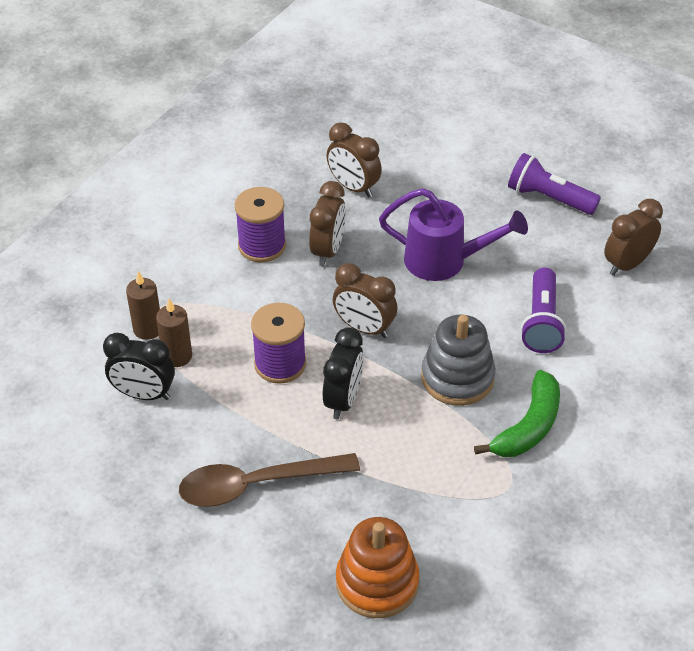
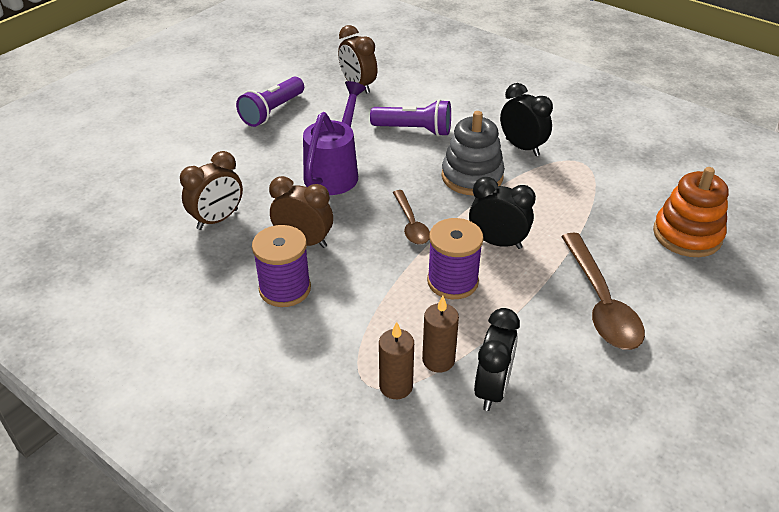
camera: 85 degrees left, 5 degrees down
(364, 328) = (411, 224): brown clock -> brown spoon
(528, 426) = (522, 147): green banana -> black clock

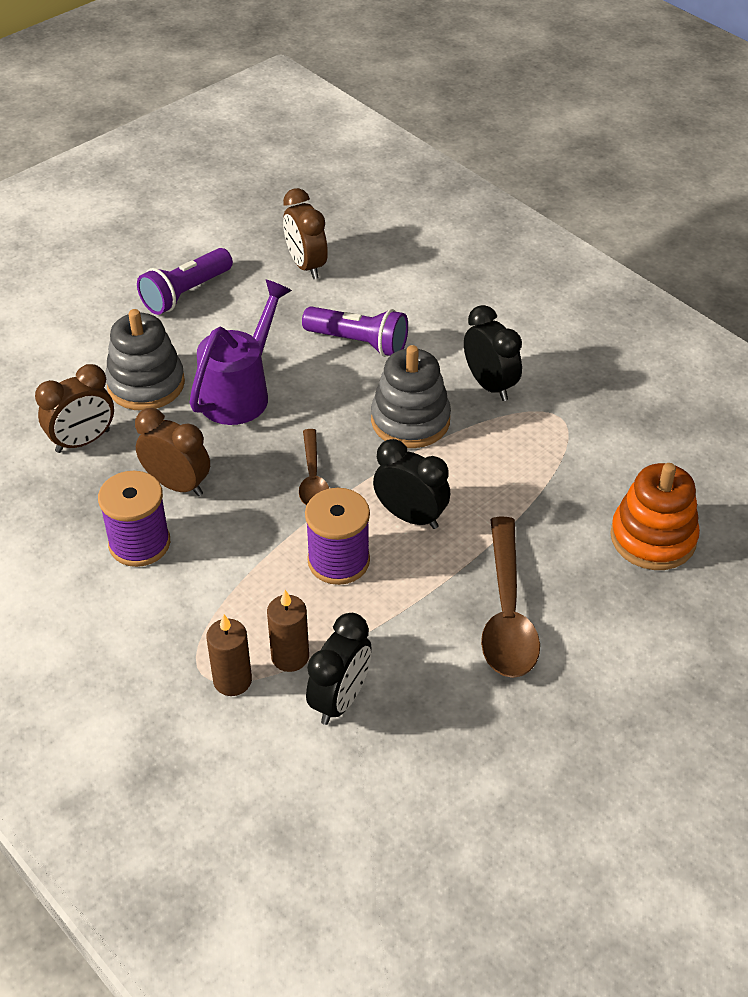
camera: 10 degrees right, 5 degrees up
(258, 174) = (146, 384): none -> grey stacking toy

